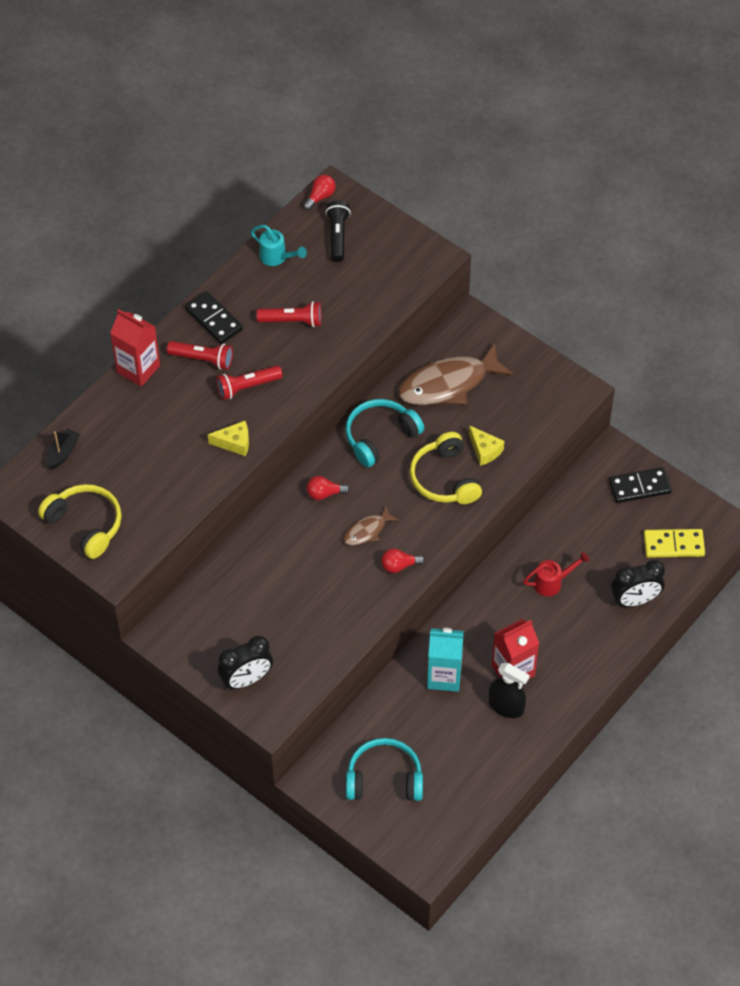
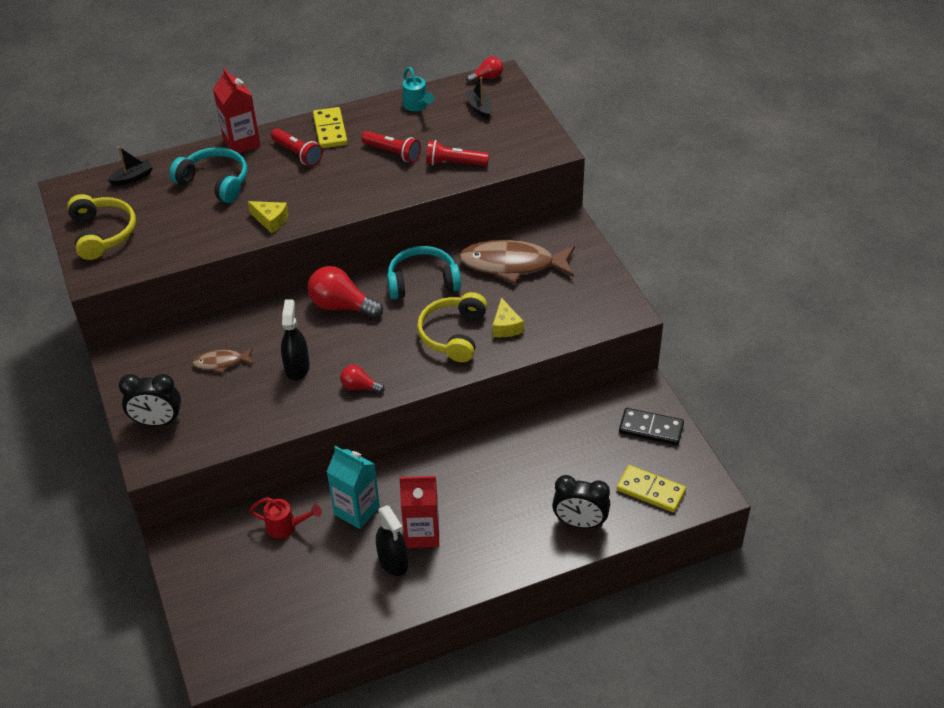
camera: 30 degrees right, 10 degrees down
(213, 319) = (330, 130): black domino -> yellow domino
(247, 387) = (316, 185): red flashlight -> red flashlight (454, 163)
(324, 493) = (341, 306): red light bulb -> red light bulb, size x1.83
(330, 572) = (297, 367): none -> black spray bottle
(337, 236) = (479, 108): black flashlight -> black boat
(367, 531) = (354, 348): brown fish -> brown fish (221, 362)
(384, 779) = (237, 573): turquoise headphones -> turquoise headphones (215, 182)
(552, 582) = (513, 475): red watering can -> red watering can (286, 527)

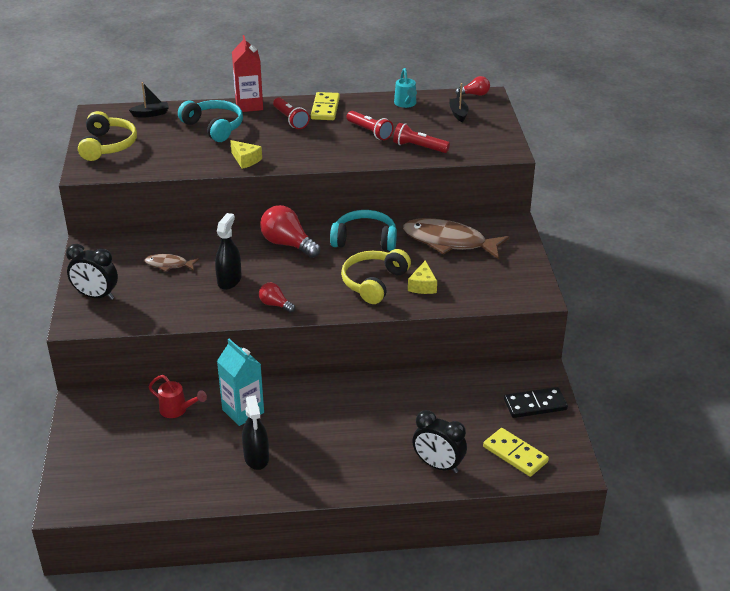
camera: 15 degrees right, 10 degrees down
(422, 533) = (291, 441): red carton -> none
(651, 429) = (535, 405): black domino -> black domino turned 45 degrees counterclockwise

